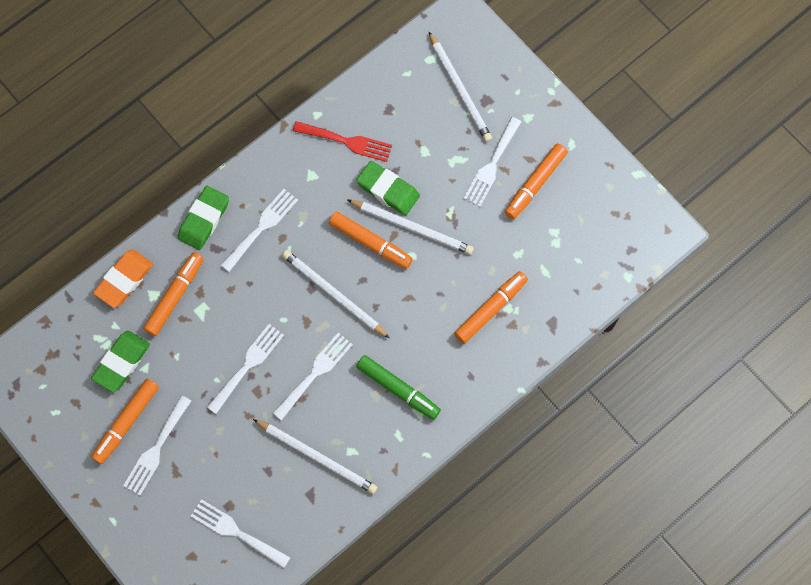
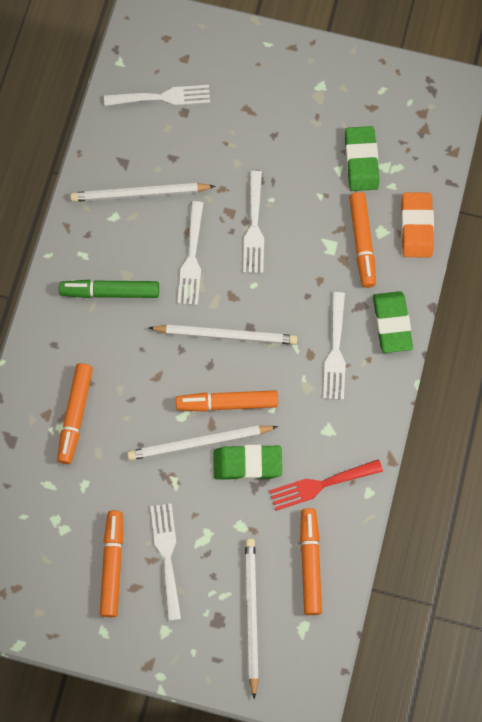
camera: 145 degrees right, 0 degrees up
(126, 422) = (317, 119): orange marker -> orange marker (310, 563)
(156, 449) = (277, 115): white fork -> none
(460, 89) = (251, 614): white pencil -> white pencil turned 60 degrees clockwise

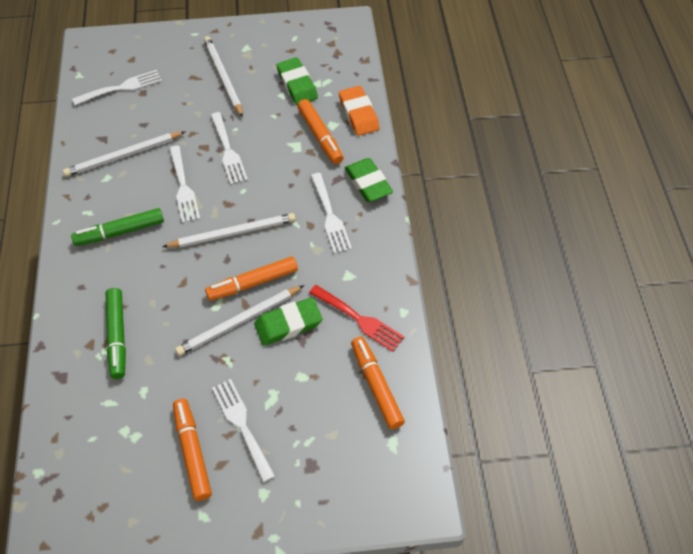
camera: 20 degrees left, 15 degrees down
(75, 415) = (117, 336): orange marker -> green marker
(251, 614) = (340, 448): white pencil -> white pencil (223, 77)
(320, 485) = (359, 319): red fork -> red fork turned 105 degrees counterclockwise

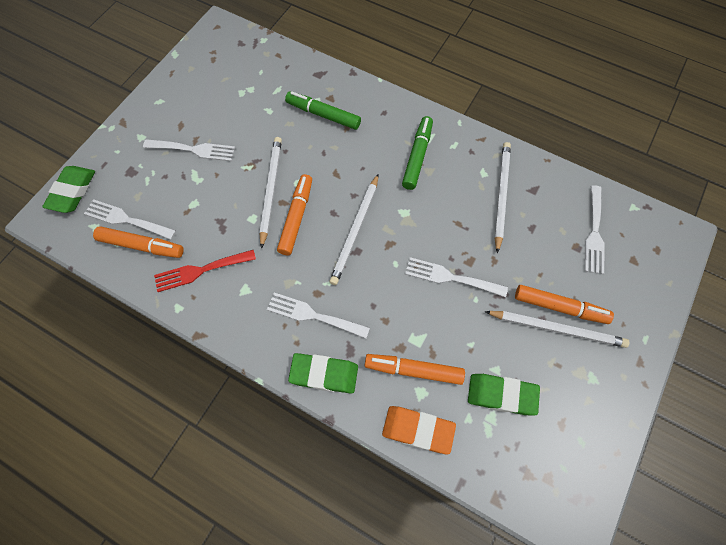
camera: 125 degrees right, 10 degrees up
(183, 187) = (432, 221): white fork -> white fork (126, 219)
(192, 451) = (202, 115): orange marker -> orange marker (560, 307)
(288, 324) = (240, 220): green eraser -> green eraser (72, 191)

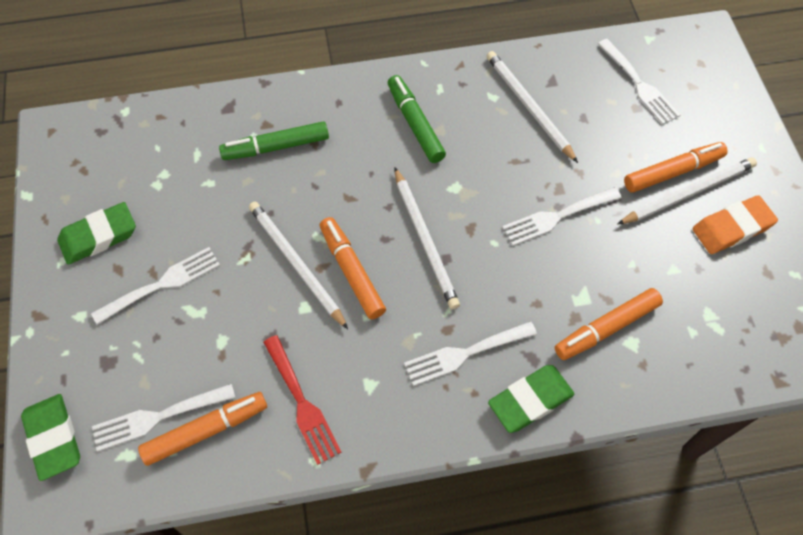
camera: 40 degrees left, 5 degrees down
(200, 271) = (302, 403): red fork -> red fork turned 60 degrees counterclockwise
(418, 430) = (661, 378): orange eraser -> orange eraser (732, 228)
(501, 395) = (699, 287): green eraser -> green eraser (99, 236)

